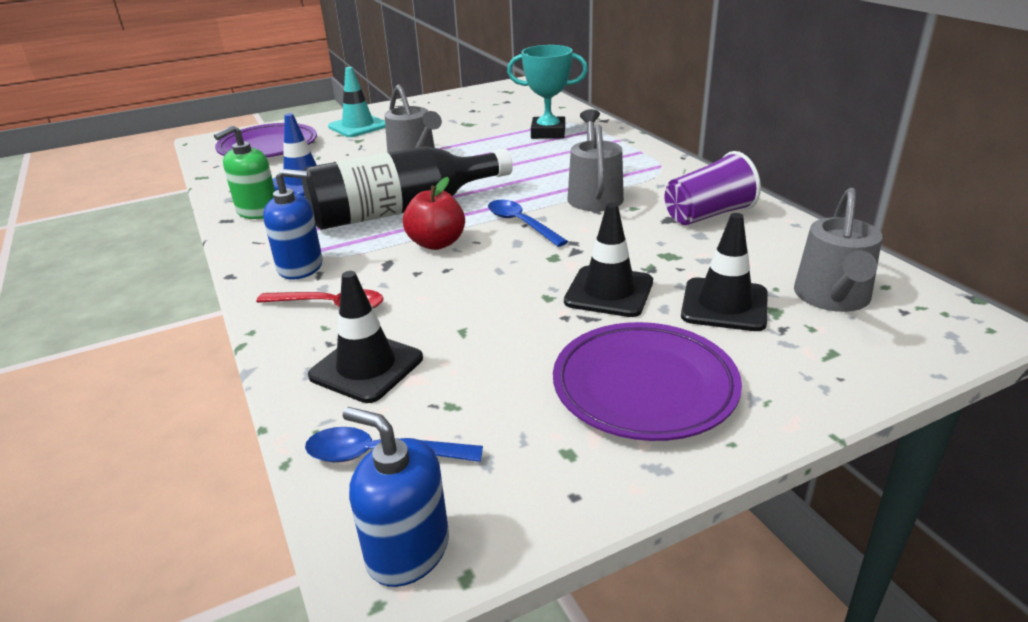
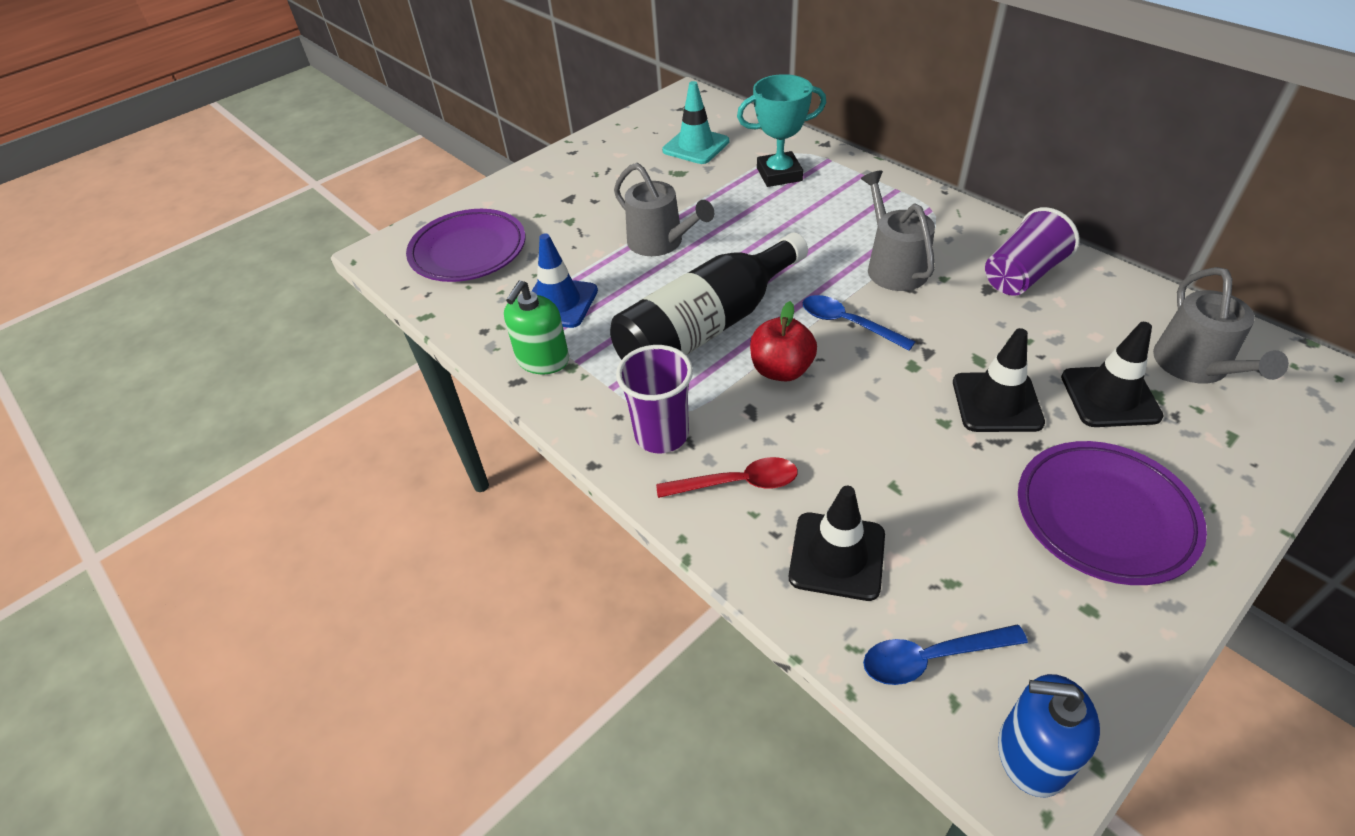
camera: 15 degrees left, 15 degrees up
(300, 267) = (661, 435): blue soap dispenser -> purple cup
(358, 126) = (551, 197): turquoise traffic cone -> turquoise traffic cone (696, 146)

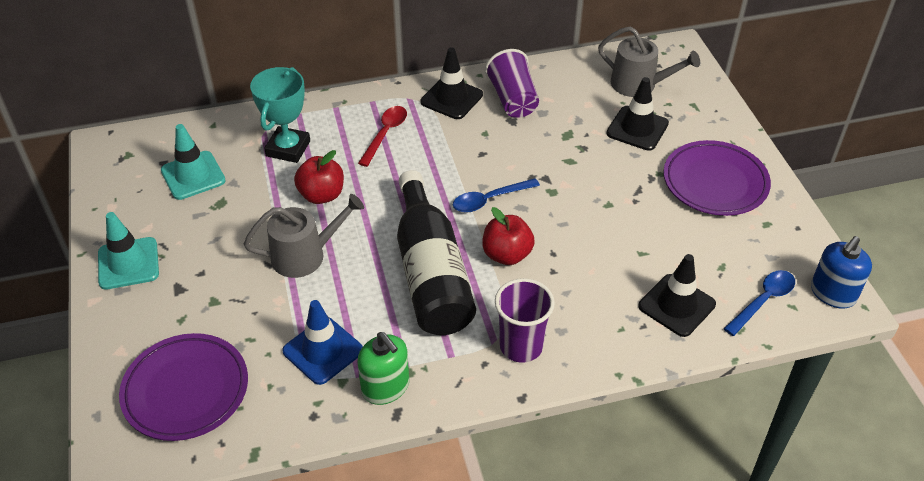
camera: 65 degrees left, 0 degrees up
(575, 164) = (128, 263): none -> turquoise traffic cone
(737, 483) = (591, 325): red spoon -> red spoon (385, 134)
(742, 218) = (322, 195): none -> red apple
(893, 266) = (452, 148): grey watering can -> none
(931, 658) = (763, 301): blue spoon -> blue spoon turned 150 degrees counterclockwise
(996, 402) = (609, 174): black traffic cone -> black traffic cone (451, 98)

